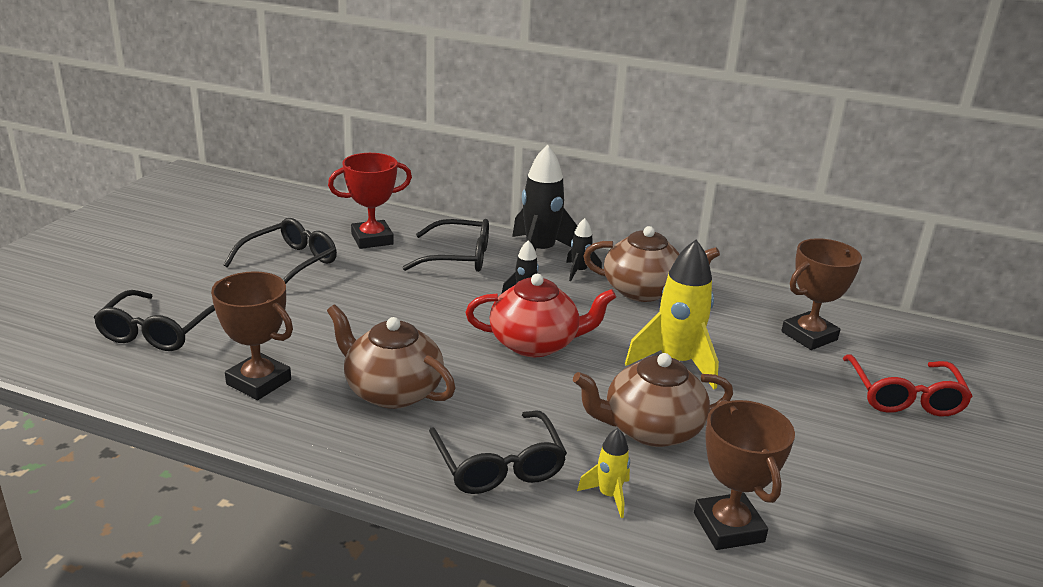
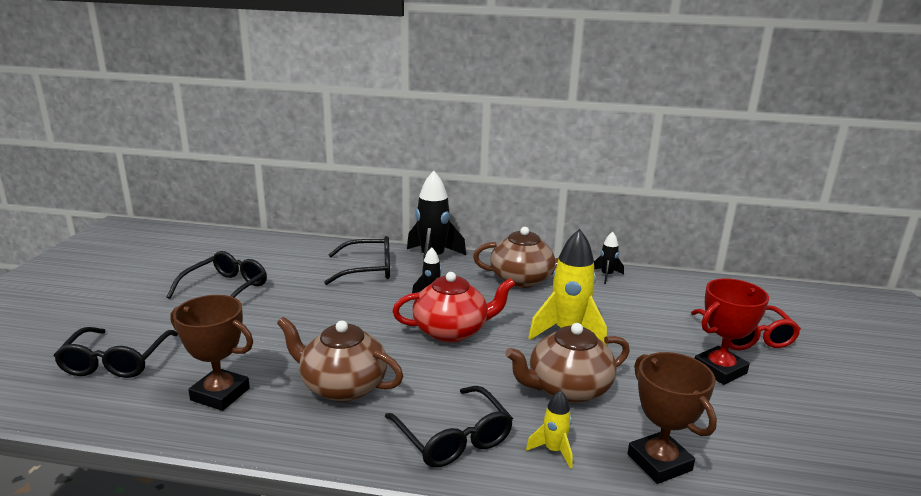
camera: 10 degrees left, 5 degrees down
(372, 239) = (292, 262): red trophy -> red trophy (719, 370)
(579, 271) = (468, 270): black rocket -> black rocket (606, 275)
(809, 336) = (659, 299): brown trophy -> none

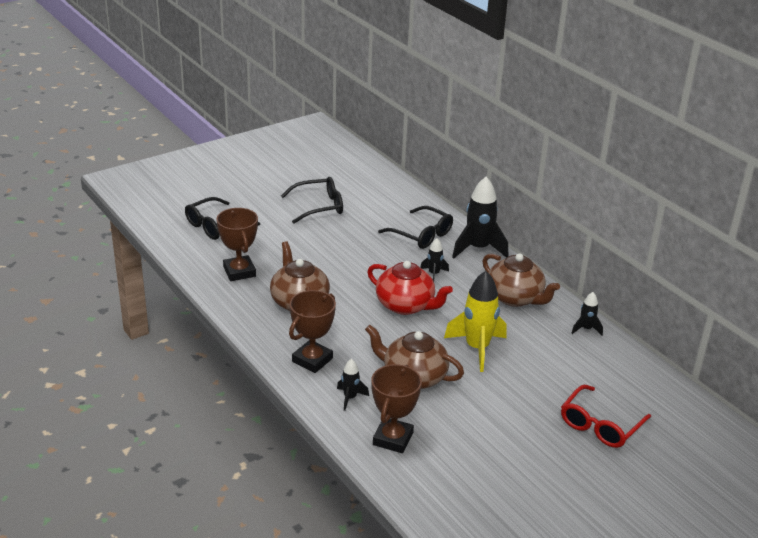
camera: 45 degrees right, 10 degrees up
(453, 437) = (312, 360): black glasses -> brown trophy
(554, 450) = (350, 398): yellow rocket -> black rocket
(719, 370) = (531, 428): red trophy -> none

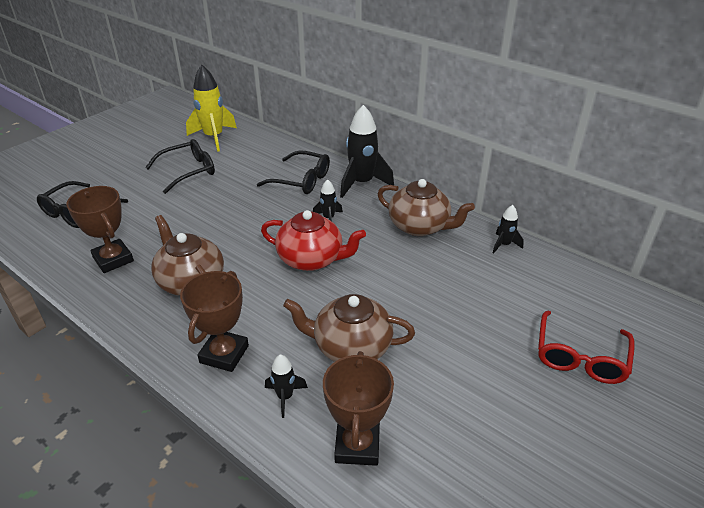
camera: 15 degrees left, 5 degrees up
(477, 348) = (406, 293): yellow rocket -> yellow rocket (214, 137)

